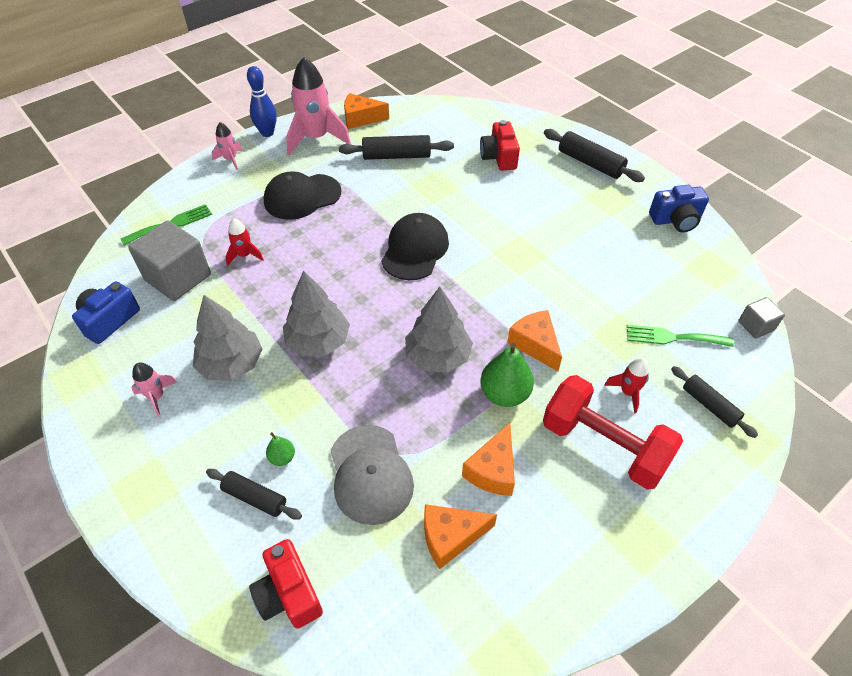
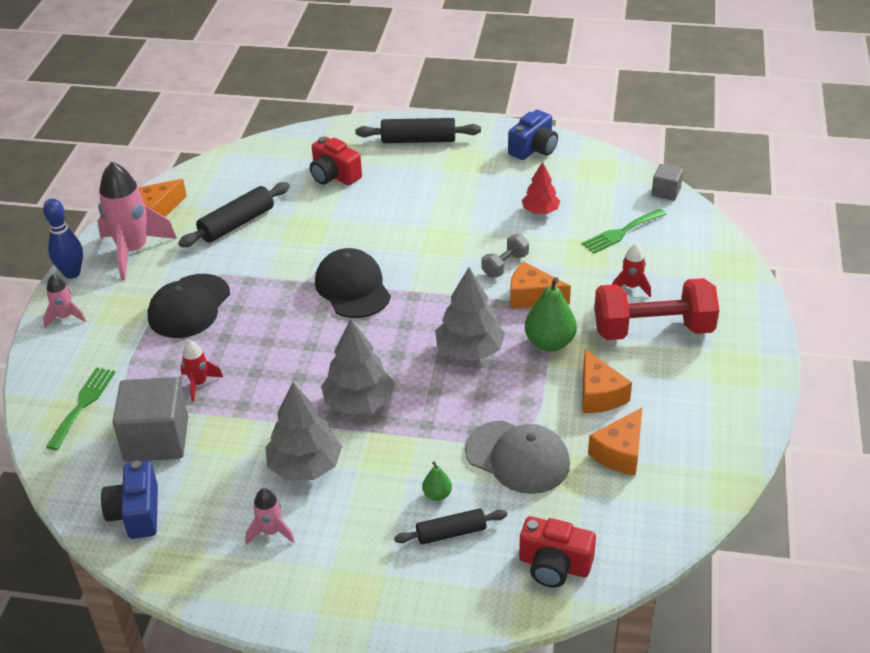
camera: 40 degrees left, 10 degrees down
(543, 303) = (505, 265): none -> grey dumbbell
(623, 276) = (540, 211): none -> red tree
(709, 405) = (691, 261): black rolling pin -> none

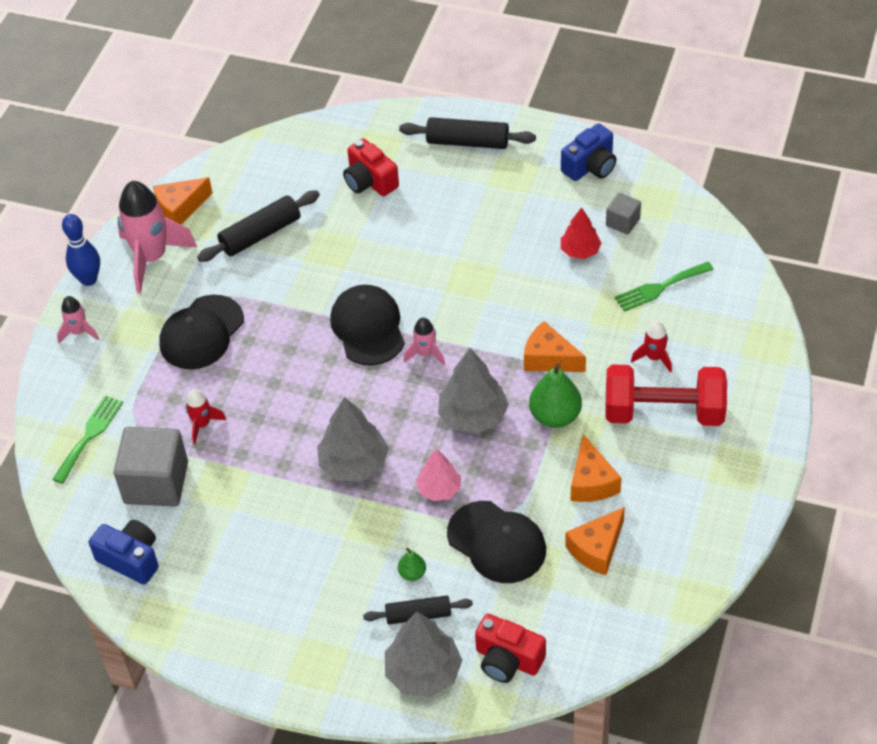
camera: 10 degrees right, 10 degrees up
(136, 513) = (131, 559): blue camera -> blue camera turned 120 degrees clockwise
(271, 532) = (252, 593): pink rocket -> pink rocket (425, 354)
(305, 466) = (292, 528): grey tree -> grey tree (423, 672)
(449, 416) = (439, 489): none -> pink tree
(505, 265) = (529, 316): grey dumbbell -> none
(517, 457) = (496, 542): grey cap -> black cap
(666, 192) = (720, 239): grey cube -> grey cube (622, 222)

